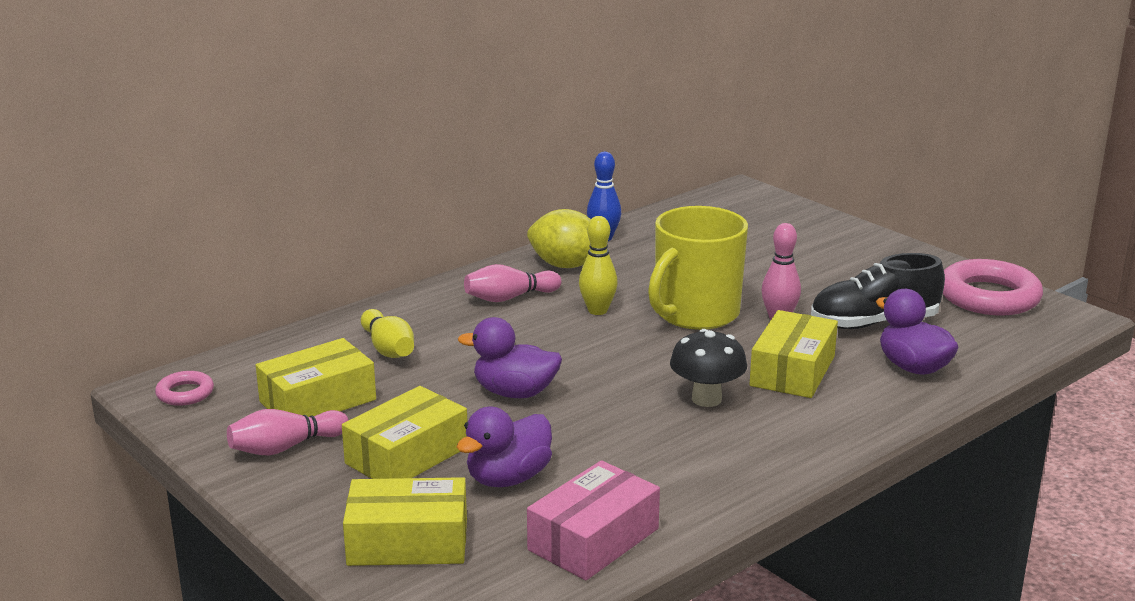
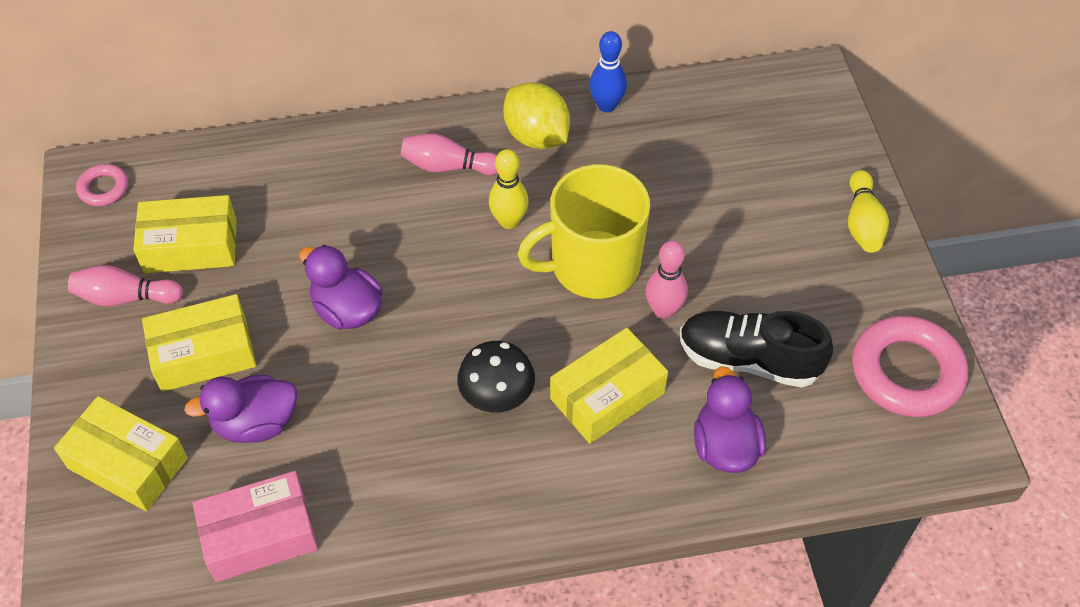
camera: 30 degrees right, 30 degrees up
(388, 349) = (294, 198): yellow bowling pin -> yellow bowling pin (862, 223)

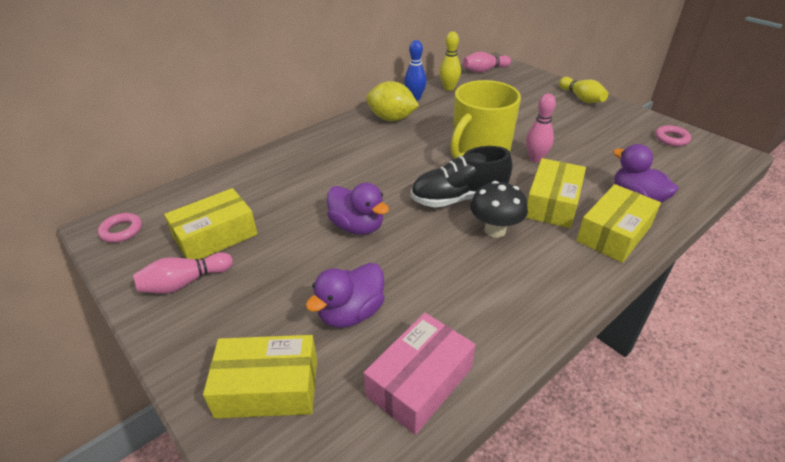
camera: 30 degrees left, 15 degrees down
(204, 353) = (275, 289): yellow box -> yellow box (613, 233)
(347, 310) = (357, 226): purple duck -> purple duck turned 150 degrees counterclockwise
(448, 166) = (355, 144): pink bowling pin -> pink bowling pin (484, 70)
(509, 221) = (413, 154): yellow bowling pin -> yellow bowling pin (449, 88)
(749, 360) = (600, 161): black shoe -> black shoe (459, 198)
(906, 372) = (671, 138): pink ring -> pink ring, size x0.50

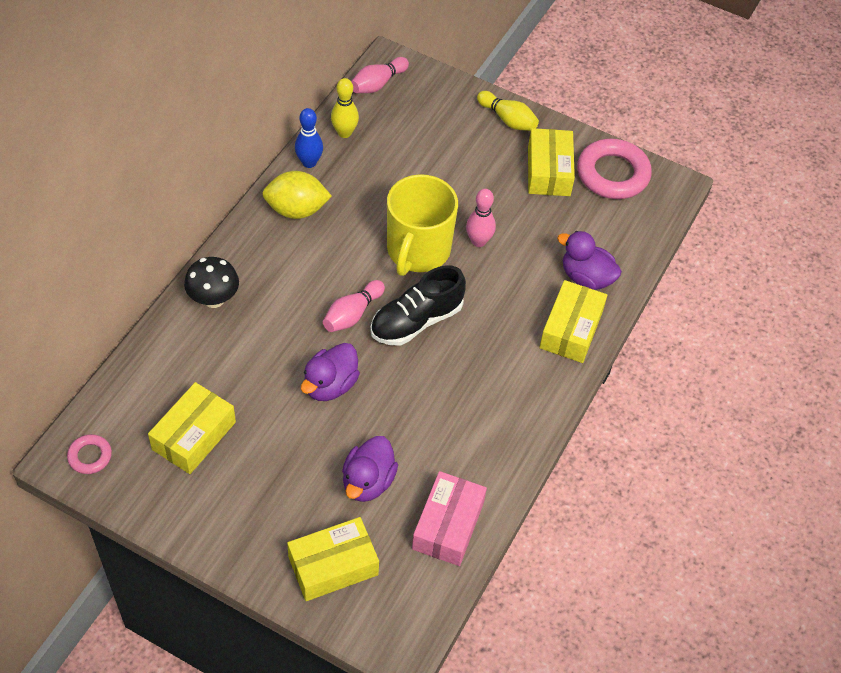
camera: 25 degrees left, 15 degrees up
(185, 283) = (200, 495): pink bowling pin -> pink bowling pin (352, 314)
(357, 226) = (330, 385): purple duck -> purple duck turned 105 degrees clockwise
(495, 230) = (463, 354): black mushroom -> black mushroom (214, 299)
(552, 203) = (509, 304): yellow box -> yellow box (548, 171)
(671, 138) = (612, 174): pink ring -> pink ring, size x2.02

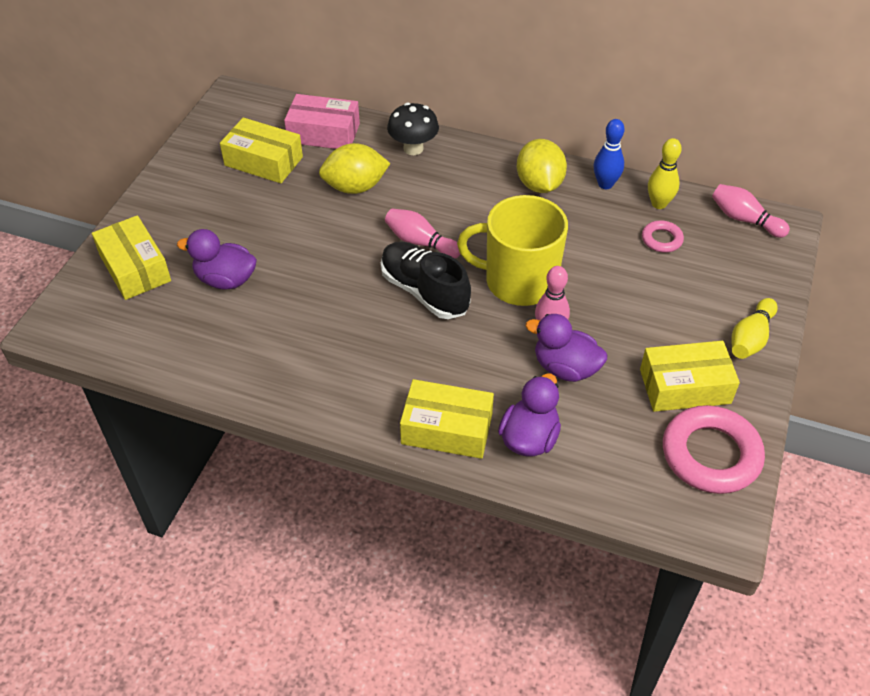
camera: 85 degrees right, 5 degrees down
(90, 456) = (237, 108): pink ring -> pink ring (661, 239)
(260, 357) = (355, 187): none -> yellow lemon
(330, 385) = (332, 238): purple duck -> purple duck (565, 368)
(448, 525) = (179, 345): pink box -> pink box (323, 133)

